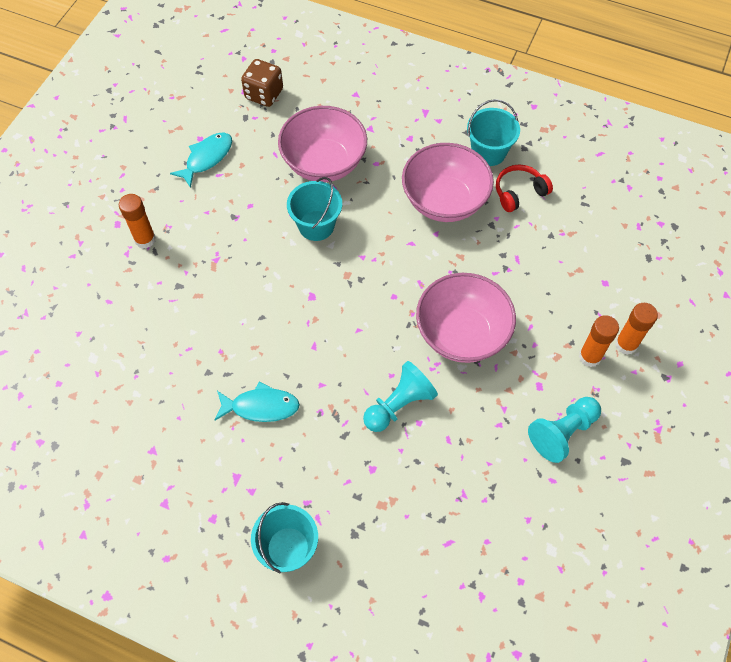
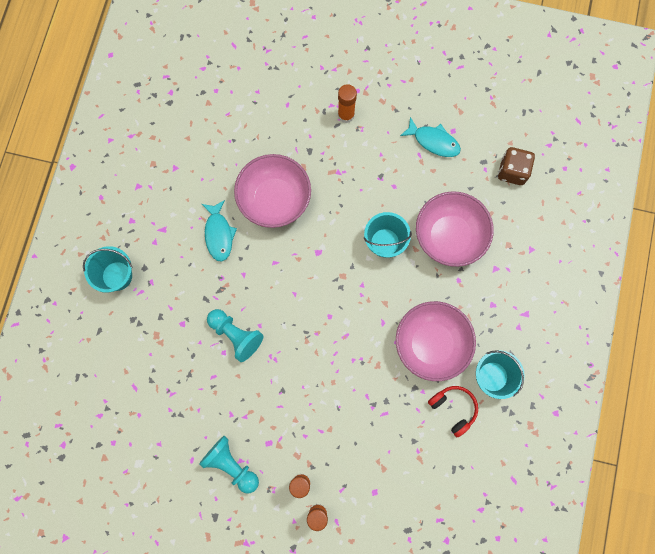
camera: 80 degrees right, 15 degrees up
(462, 334) = (304, 375): pink bowl -> pink bowl (274, 200)

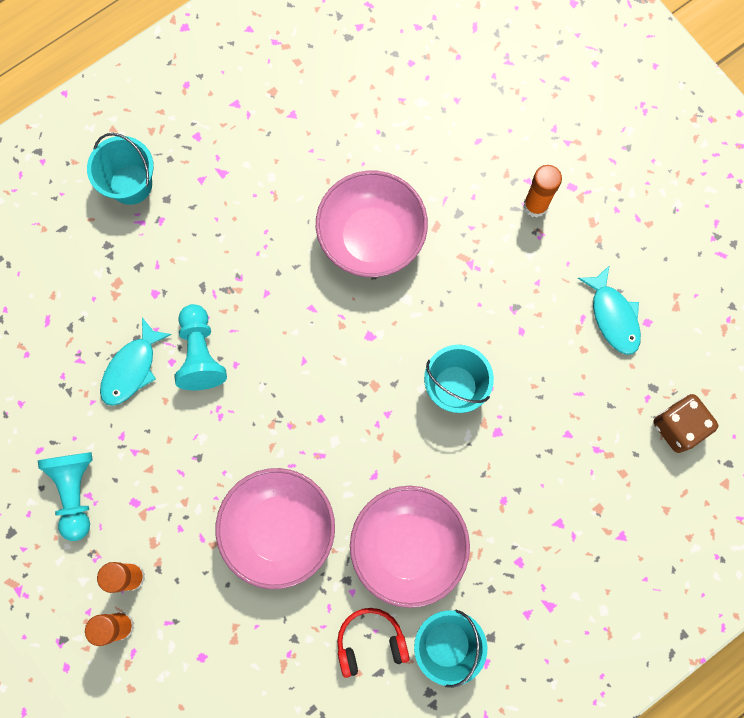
camera: 40 degrees right, 0 degrees up
(219, 234) = (277, 227): turquoise fish -> turquoise fish (132, 369)
(449, 236) = (536, 441): pink bowl -> pink bowl (279, 529)
(453, 409) = (370, 642): red headphones -> red headphones turned 105 degrees counterclockwise

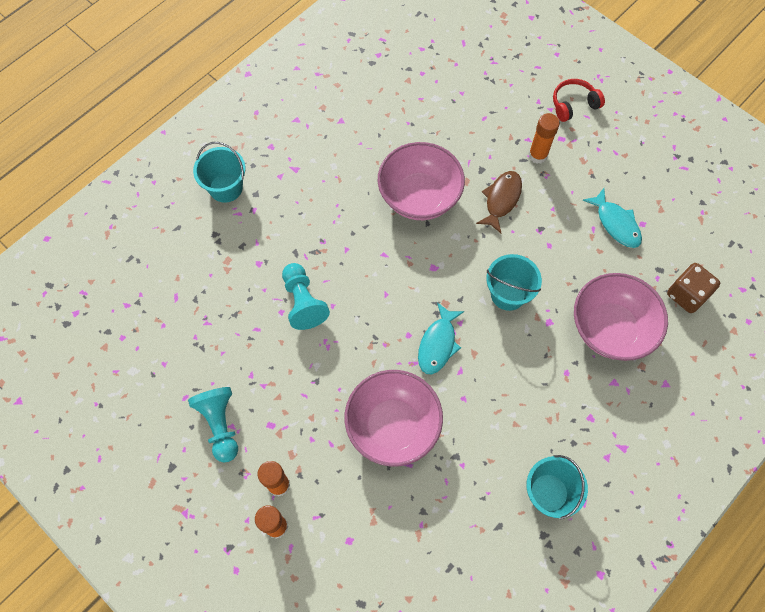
camera: 10 degrees left, 10 degrees down
(132, 369) = (250, 322): turquoise fish -> turquoise fish (438, 344)
(370, 642) = (486, 502): red headphones -> red headphones (573, 104)
(408, 547) = (499, 421): pink bowl -> pink bowl (610, 329)
(475, 259) = (501, 199): none -> brown fish

